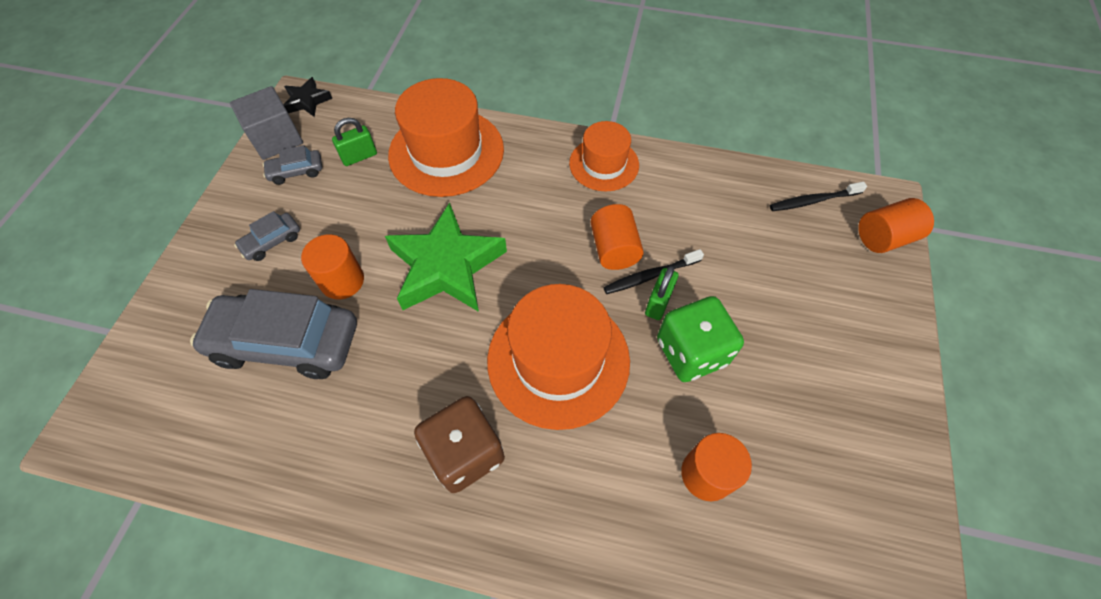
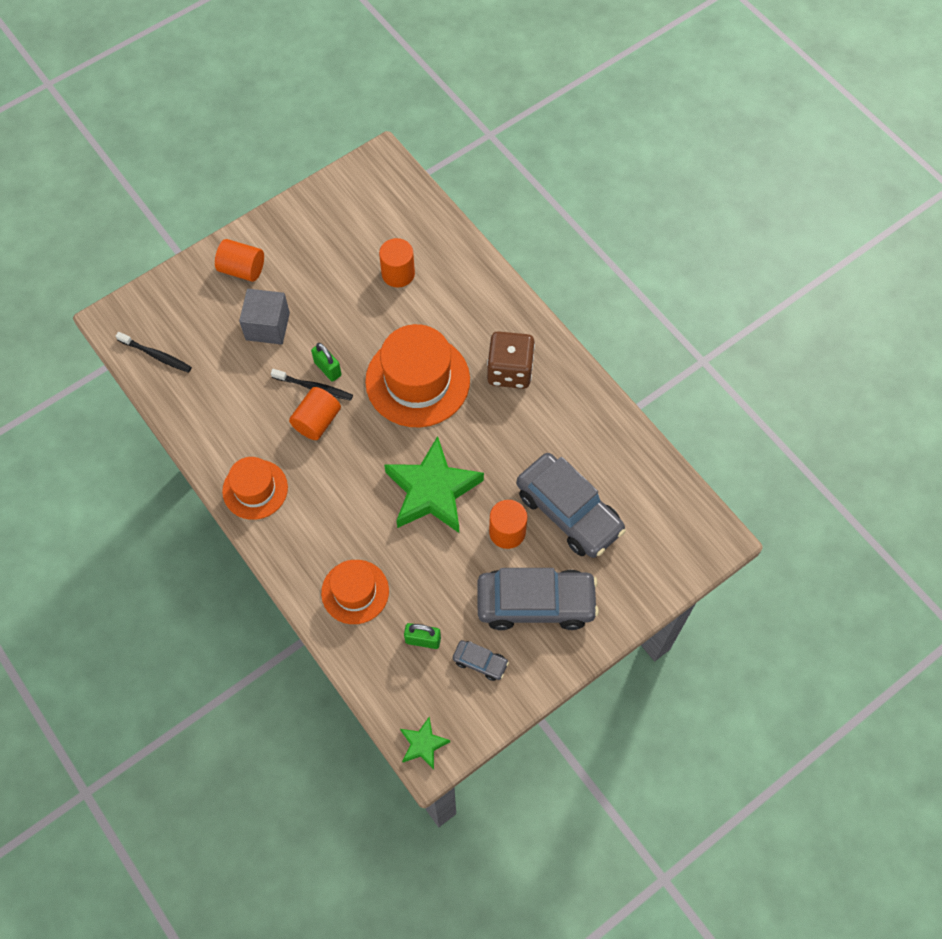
camera: 140 degrees left, 5 degrees up
(272, 242) = (535, 603): grey car -> grey car, size x2.23
(276, 139) = (475, 714): grey cube -> grey cube (267, 326)
(307, 101) = (423, 744): black star -> green star
(446, 152) = (355, 592): orange hat -> orange hat, size x0.60
(658, 302) = (327, 369): green padlock -> green padlock turned 75 degrees clockwise
(691, 352) = (340, 330): green dice -> none
(884, 238) = (149, 303): orange cylinder -> orange cylinder (242, 269)

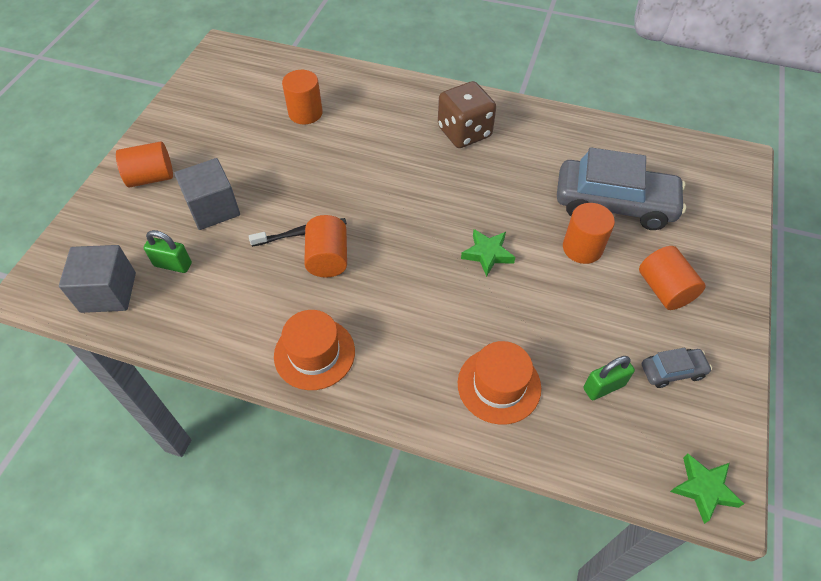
camera: 35 degrees left, 10 degrees down
(156, 355) = (108, 292): black toothbrush -> grey cube
(327, 369) = (302, 212): green padlock -> green padlock (173, 265)
(417, 380) = (393, 178): orange hat -> none
(432, 491) = (487, 254): green star -> green star, size x0.47
(535, 603) = (664, 289): grey car -> orange cylinder

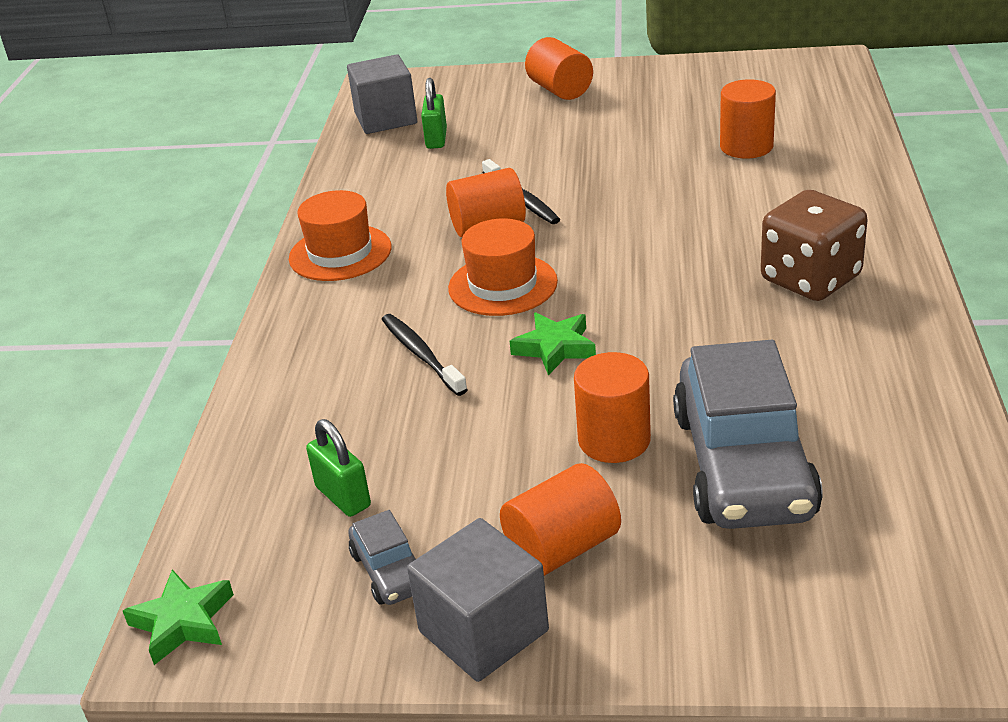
camera: 80 degrees right, 20 degrees down
(213, 208) = (532, 137): grey cube -> grey cube (483, 631)
(469, 323) = (421, 355): none -> black toothbrush
(499, 385) = (325, 398): orange hat -> orange hat (503, 285)

